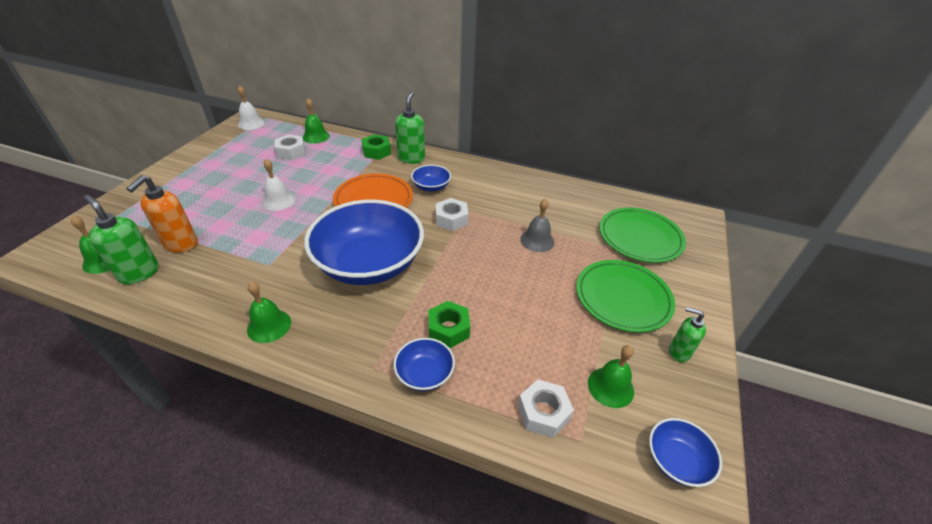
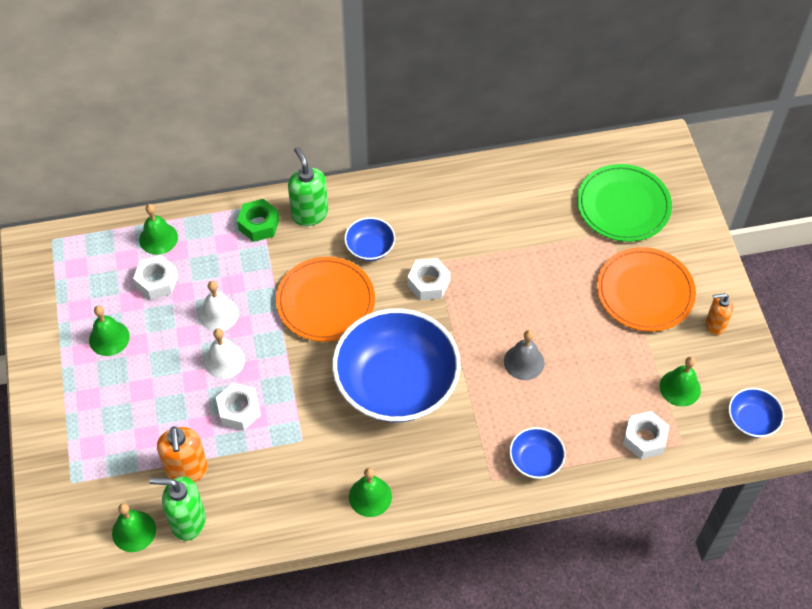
camera: 30 degrees left, 15 degrees up
(233, 164) = (109, 338): none -> green bell
(251, 123) = (48, 260): white bell -> white bell (218, 314)
(253, 228) = (239, 410): none -> white nut
(448, 329) = (523, 410): green nut -> none
(537, 240) = (531, 264): grey bell -> grey bell (524, 362)
(623, 298) = (645, 292): green plate -> orange plate
(678, 352) = (714, 325): green soap dispenser -> orange soap dispenser

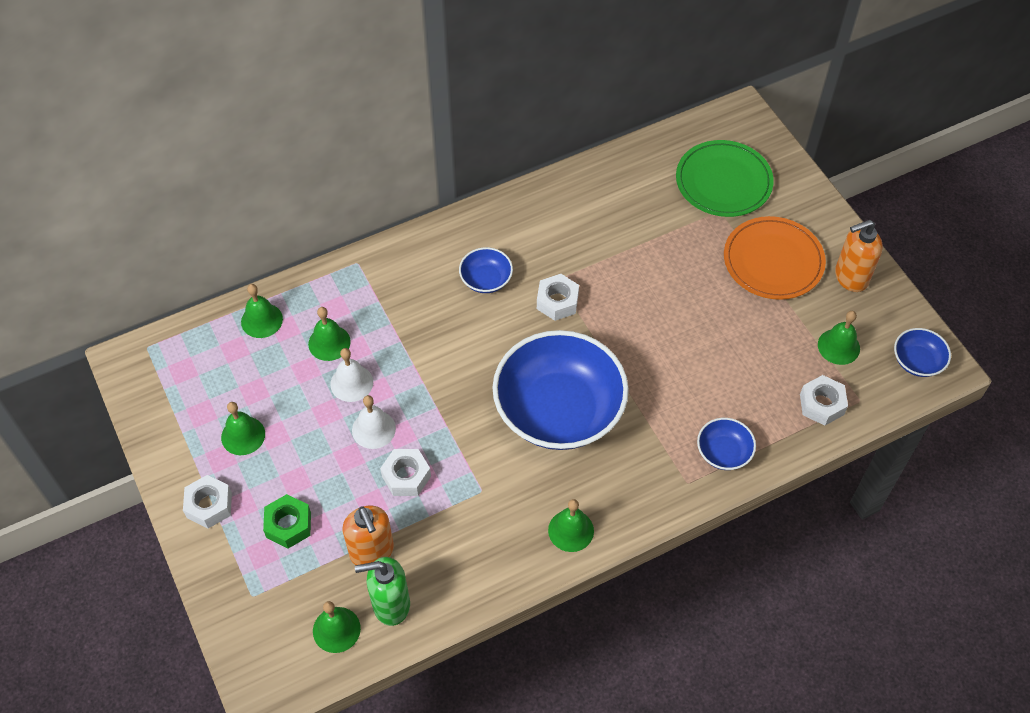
camera: 15 degrees left, 0 degrees up
(157, 281) = (275, 365): white nut -> white nut (209, 505)
(211, 272) = (329, 342): none -> green bell
(259, 224) = (363, 282): green nut -> green nut (288, 525)
(309, 214) = (412, 259): green soap dispenser -> none
(325, 302) = (459, 344): orange plate -> none
(524, 362) = (679, 357): grey bell -> none
(714, 325) = (850, 277): orange soap dispenser -> orange soap dispenser, size x1.57

